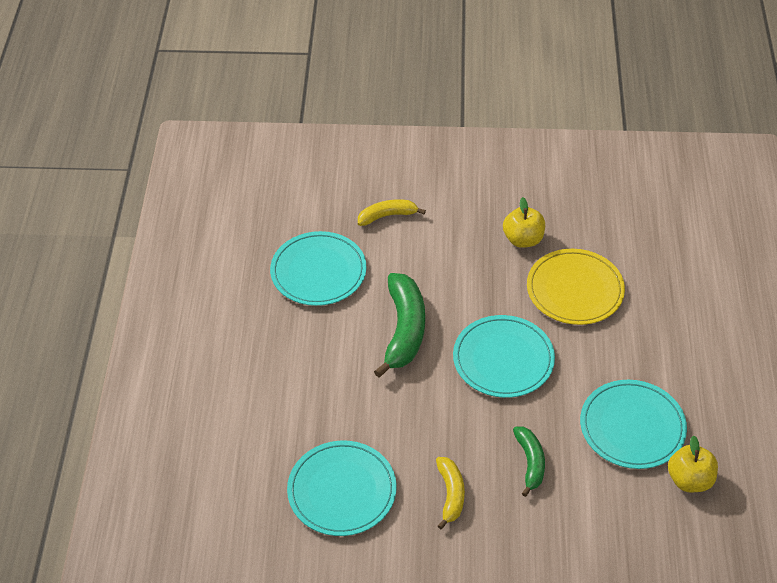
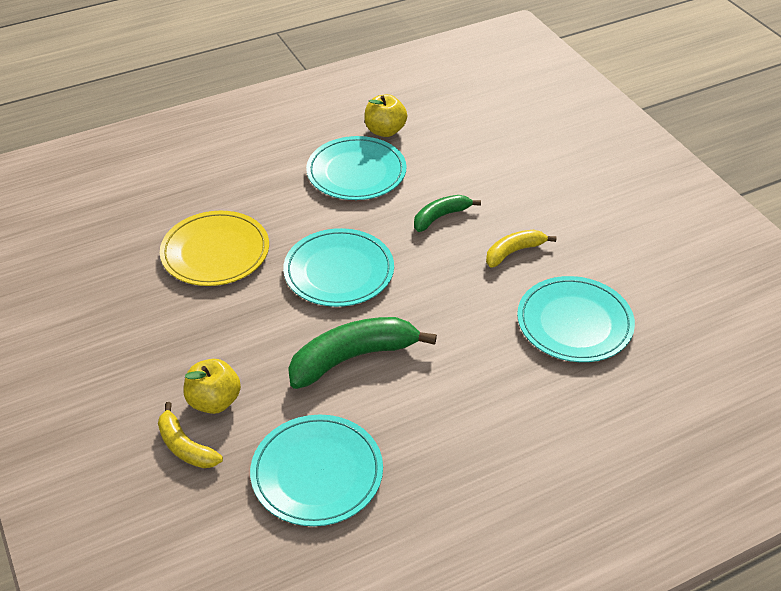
camera: 120 degrees left, 5 degrees down
(523, 239) = (163, 312): yellow apple -> yellow apple (214, 401)

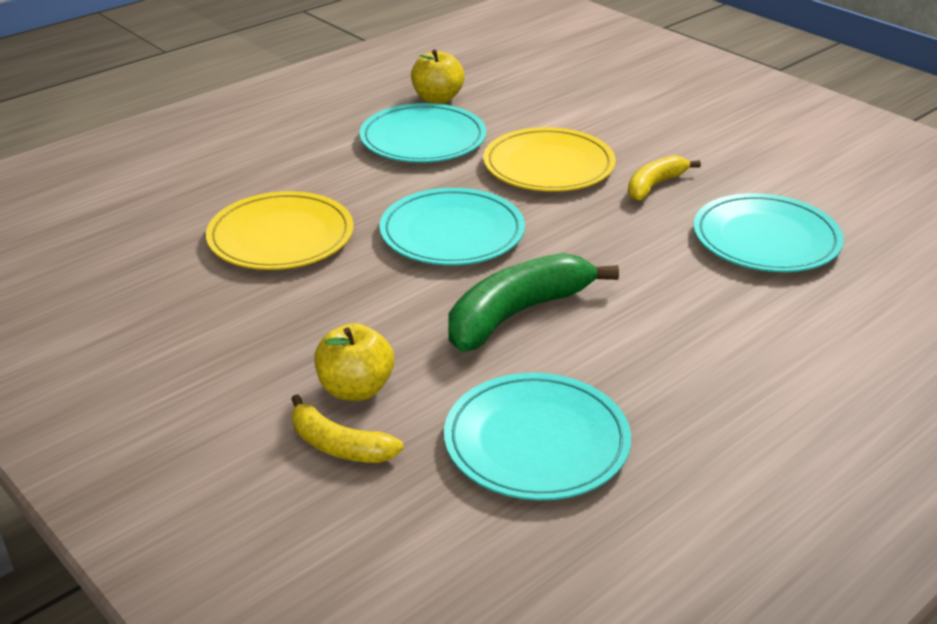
camera: 15 degrees left, 10 degrees down
(440, 217) = (548, 166): green banana -> yellow plate

